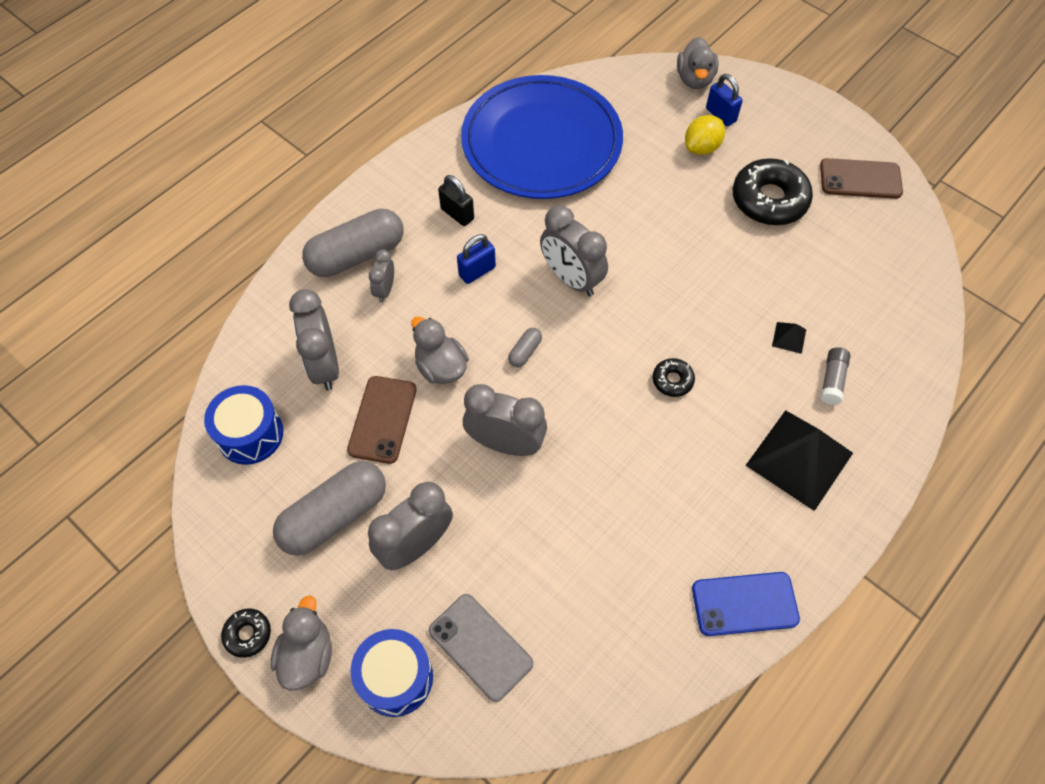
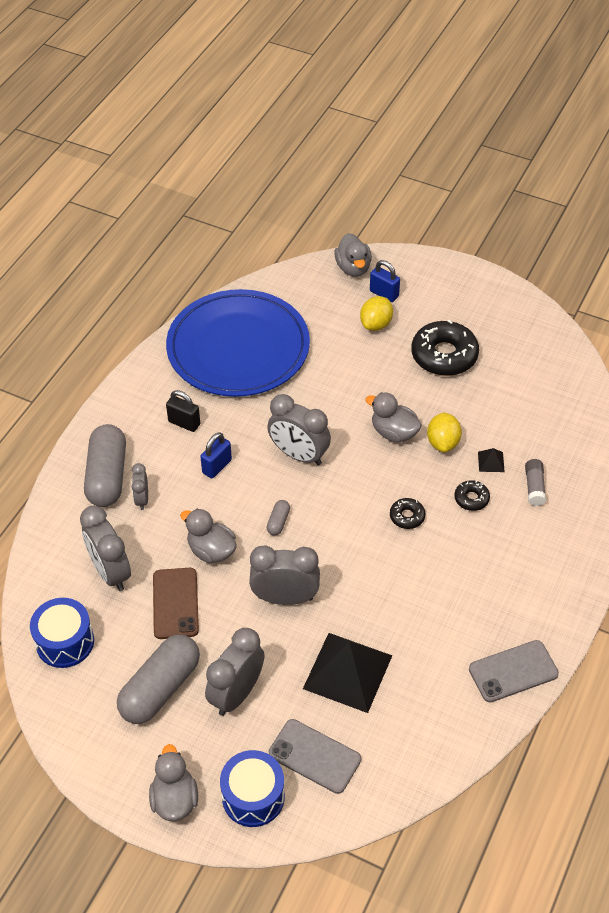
camera: 15 degrees left, 10 degrees down
(248, 634) = (119, 796): black donut -> black donut (471, 499)
(356, 255) = (107, 476): grey capsule -> grey capsule turned 45 degrees counterclockwise
(686, 277) = (394, 432): none -> grey duck
(739, 302) = (443, 442): none -> yellow lemon
(744, 604) = (513, 671): blue phone -> grey phone
(799, 459) = (525, 553): black pyramid -> black pyramid (348, 671)
(860, 179) = (513, 323): brown phone -> none

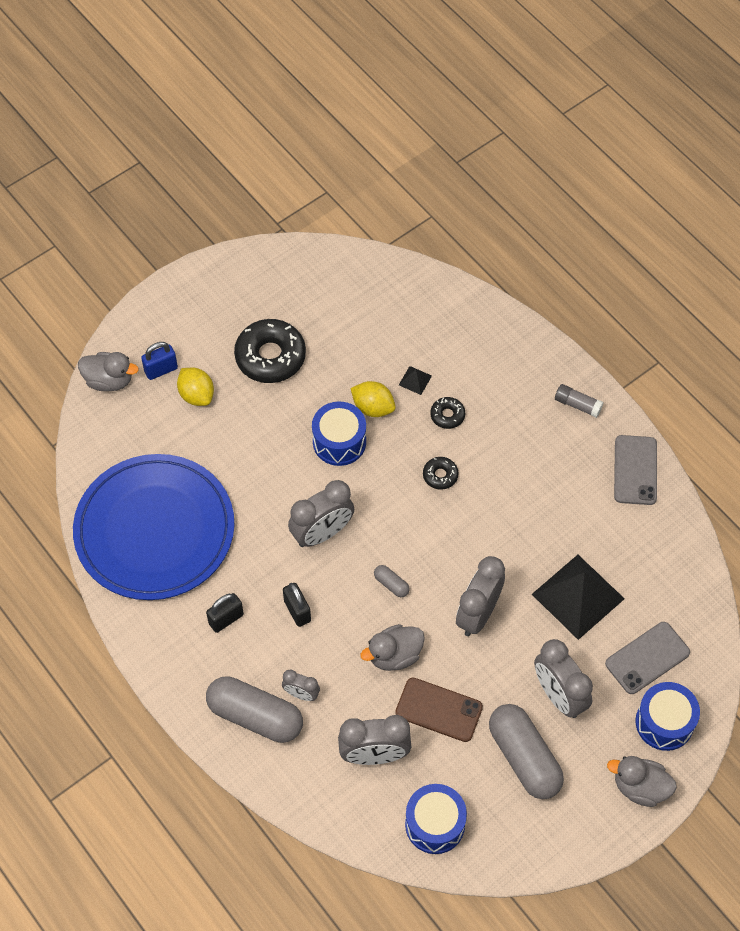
camera: 65 degrees left, 10 degrees up
(217, 466) = (297, 611): blue padlock -> black padlock
(394, 432) = (339, 442): grey duck -> blue drum
(534, 487) = (460, 361): grey glue stick -> grey glue stick (577, 405)

